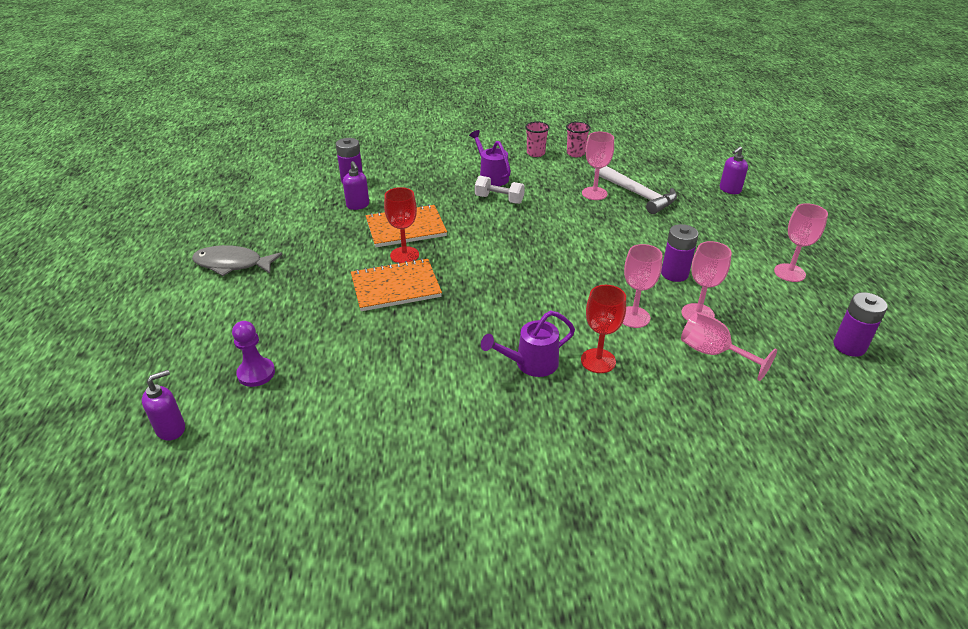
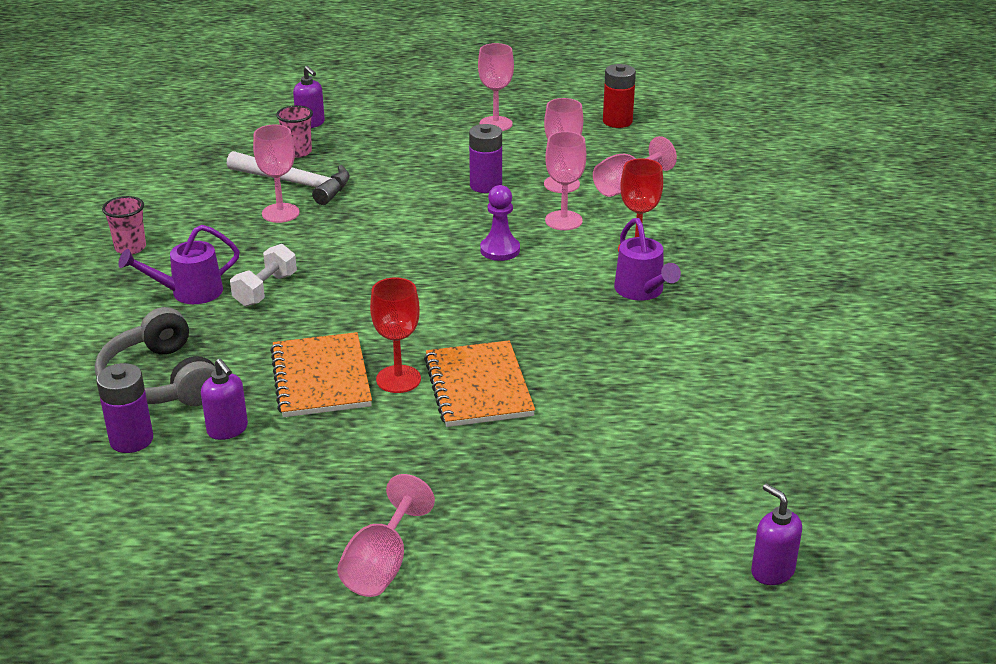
camera: 85 degrees left, 5 degrees down
(232, 264) = (381, 565): grey fish -> pink goblet
(256, 373) = (661, 504): purple pawn -> purple pawn (500, 250)
(358, 205) = (228, 430): purple soap dispenser -> purple soap dispenser turned 75 degrees clockwise
(403, 181) = (160, 381): none -> grey headphones
(575, 153) = (151, 214): pink cup -> pink cup (298, 152)
(637, 194) = (295, 183): white hammer -> white hammer turned 60 degrees clockwise
(849, 346) = (617, 121): purple battery -> red battery

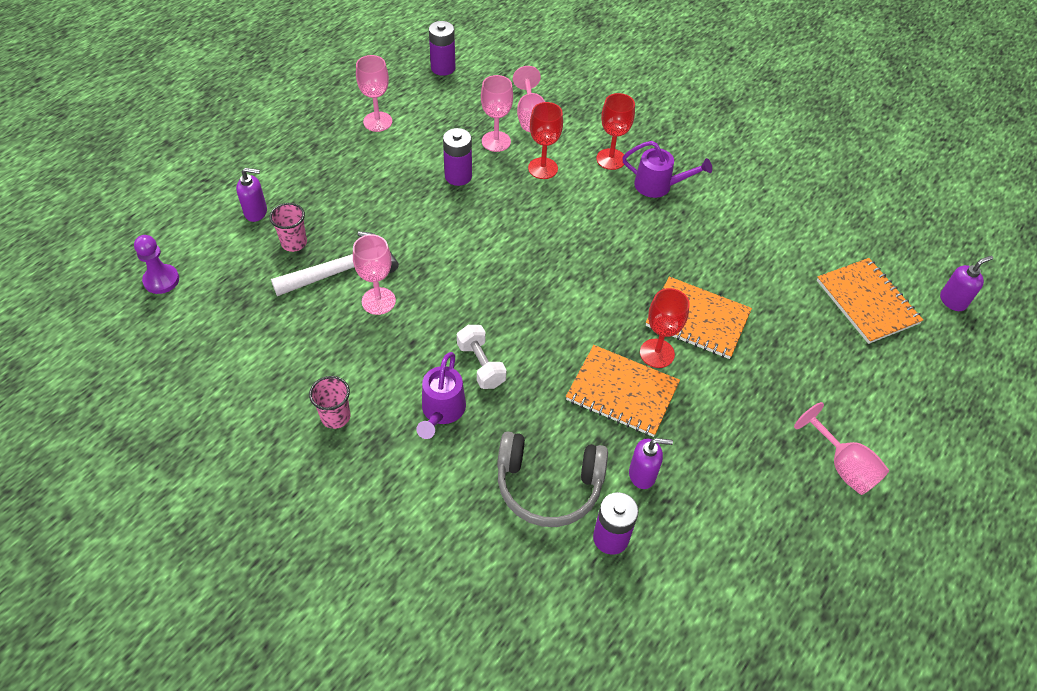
camera: 55 degrees left, 20 degrees up
(500, 250) = (549, 218): purple pawn -> purple pawn (161, 280)
(563, 220) = (543, 168): pink goblet -> red goblet
(617, 121) = (443, 68): red battery -> purple battery
(669, 498) = (867, 302): none -> orange notebook
(772, 571) = (953, 301): purple soap dispenser -> purple soap dispenser turned 150 degrees clockwise

